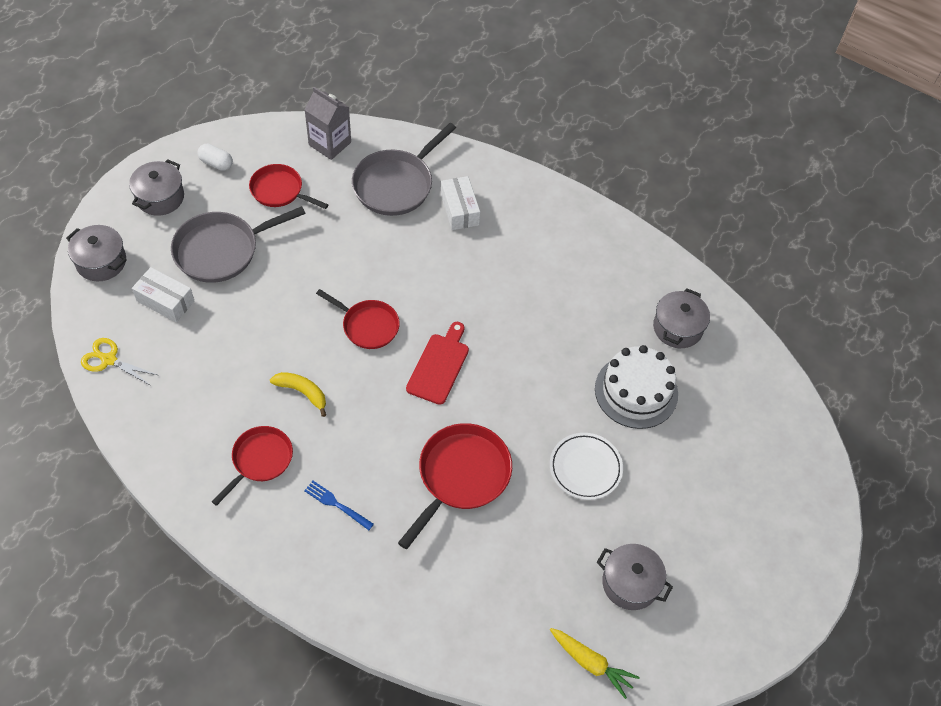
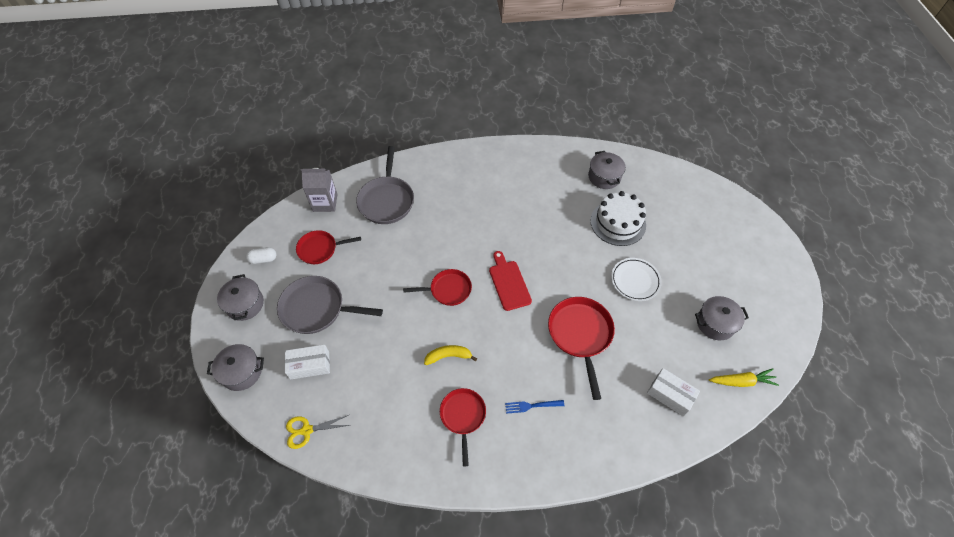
camera: 35 degrees left, 0 degrees up
(221, 250) = (317, 308): grey pan -> grey pan turned 75 degrees clockwise
(459, 210) = (435, 191): white box -> white box (670, 395)

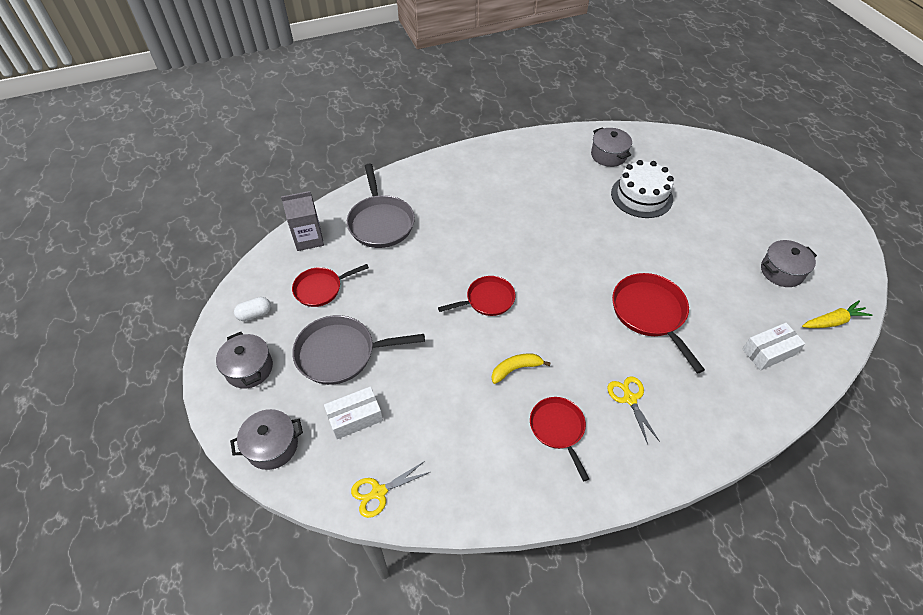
camera: 15 degrees left, 5 degrees down
(509, 283) = (552, 278): red cutting board -> none
(532, 406) = (630, 399): blue fork -> yellow scissors
(635, 281) = (683, 248): white plate -> none
(670, 395) = (768, 352): white box -> white box turned 45 degrees counterclockwise

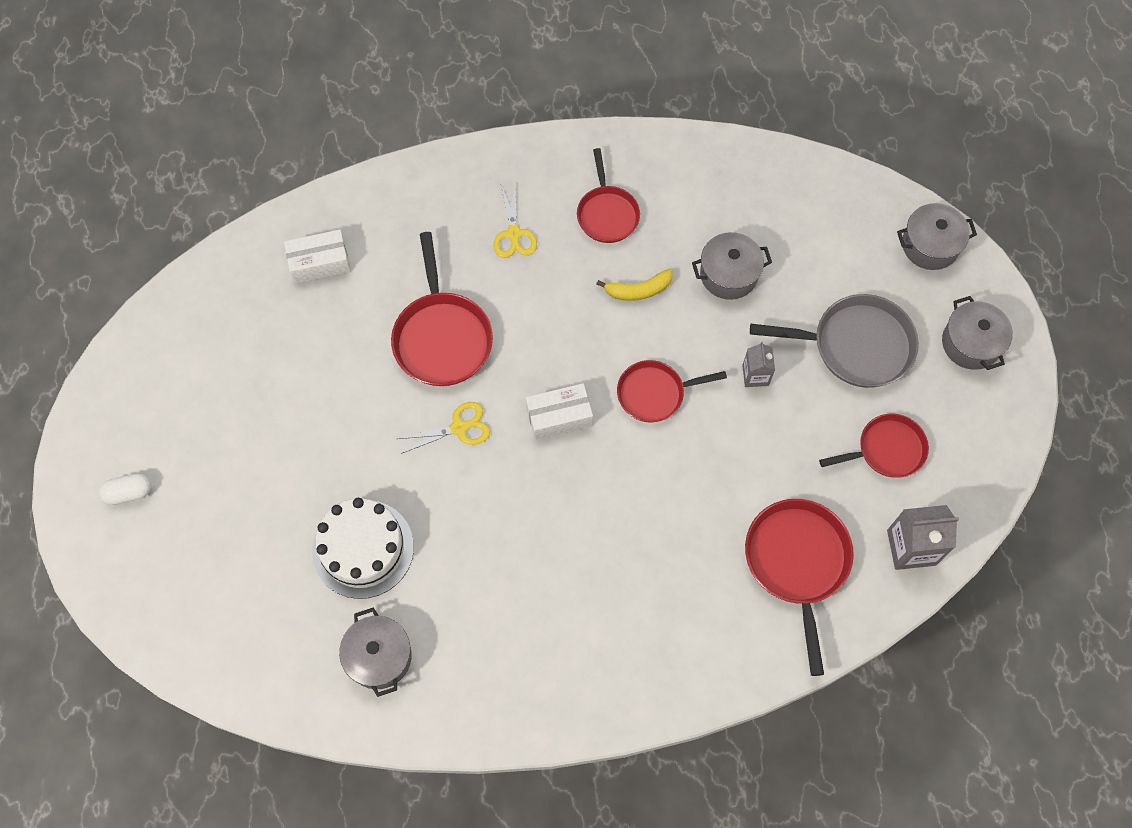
camera: 170 degrees left, 15 degrees up
(255, 314) = (975, 422): white capsule -> white capsule (129, 493)
(355, 417) = (837, 262): white box -> white box (559, 416)
(379, 492) = (811, 181): yellow scissors -> yellow scissors (459, 428)
(380, 222) = (797, 563): grey pan -> red pan
(416, 322) = (755, 375): none -> grey carton
(781, 271) = (230, 372): grey pot -> grey pot (728, 274)
(833, 321) = (213, 288): yellow carrot -> none

